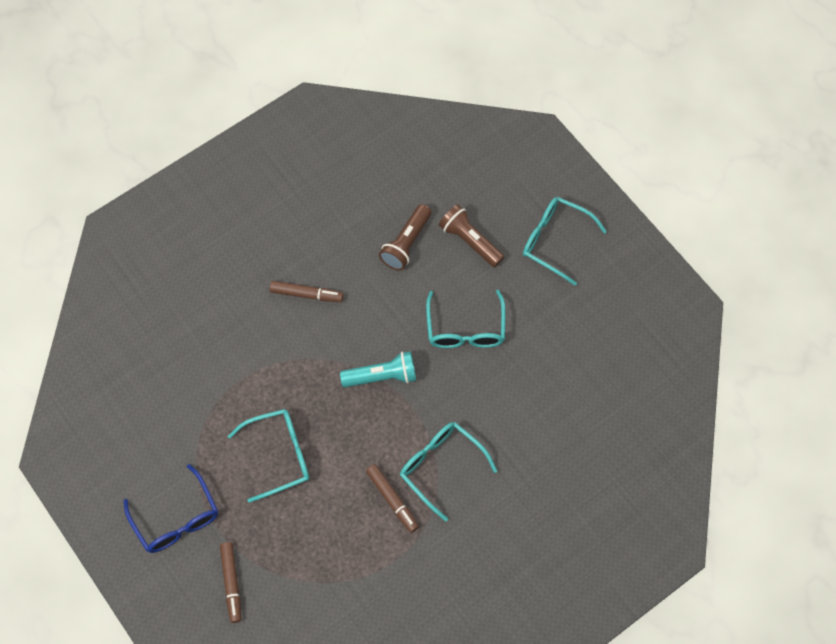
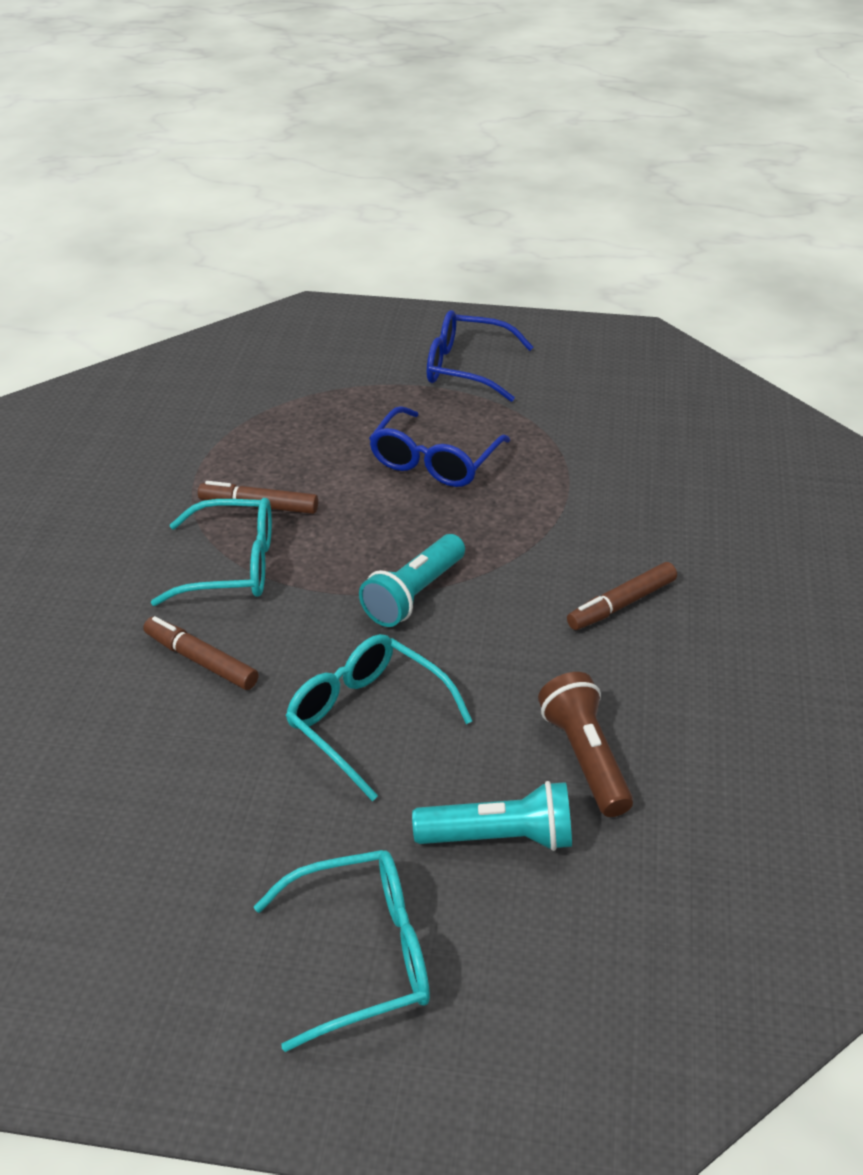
camera: 135 degrees right, 25 degrees down
(231, 583) = (351, 364): brown marker -> brown marker (201, 660)
(279, 455) = (434, 461): turquoise glasses -> blue glasses
(470, 241) = (500, 837): brown flashlight -> turquoise flashlight

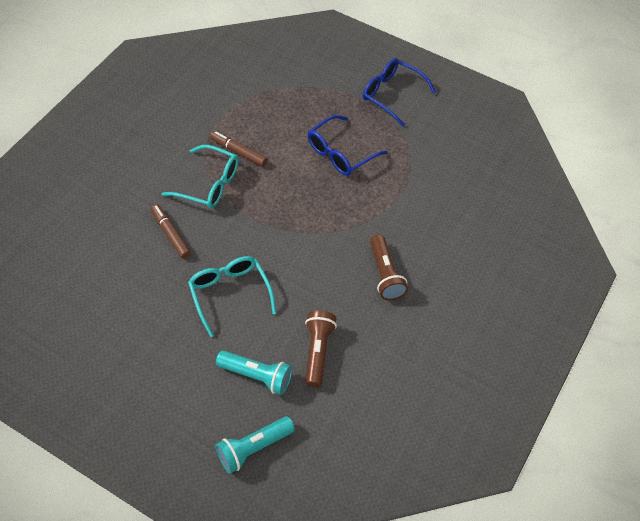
camera: 20 degrees right, 15 degrees up
(363, 954) = (171, 407): turquoise glasses -> none
(413, 595) = (286, 232): turquoise flashlight -> turquoise flashlight (253, 448)
(621, 604) = (385, 275): brown marker -> brown flashlight

